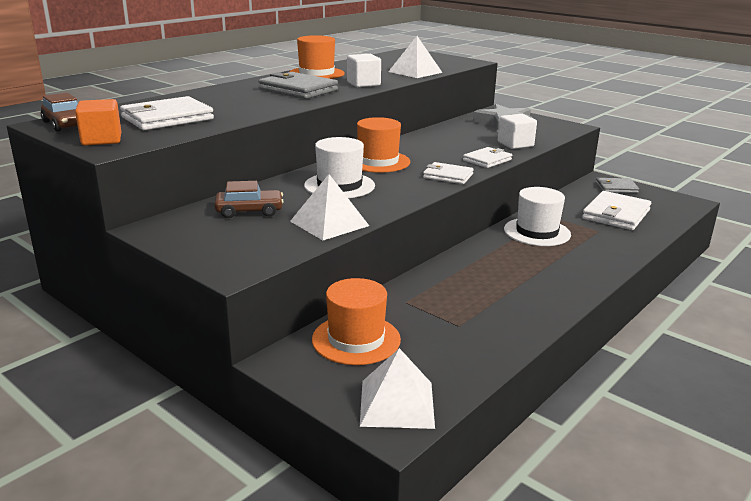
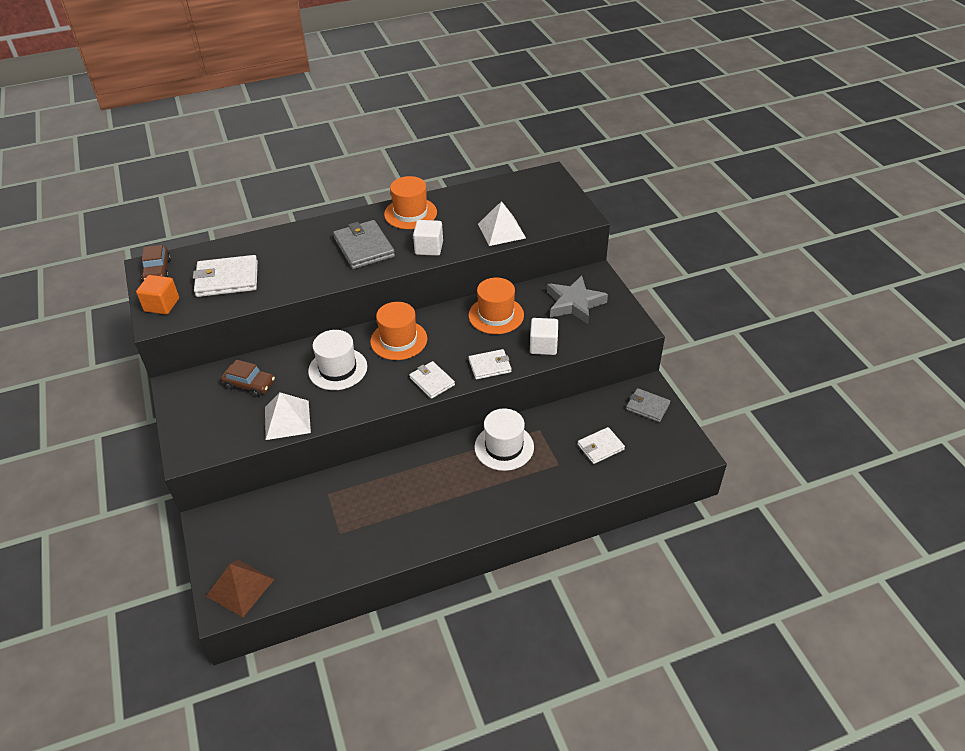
camera: 30 degrees right, 20 degrees up
(356, 339) = (265, 519): orange hat -> orange hat (496, 315)
(397, 403) = (240, 587): white pyramid -> brown pyramid
(616, 214) = (600, 447): white wallet -> white wallet, size x0.61

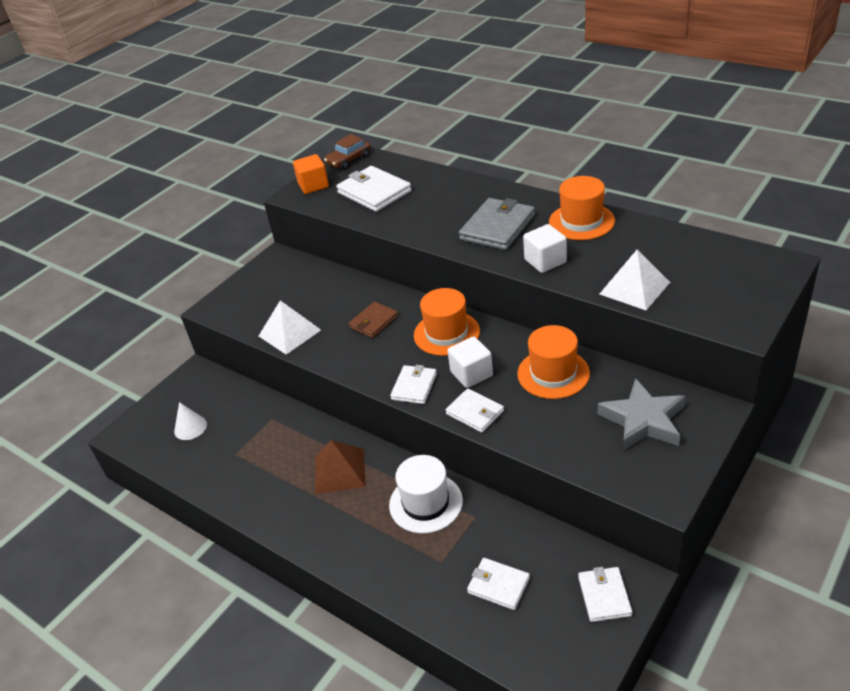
camera: 60 degrees right, 5 degrees down
(240, 587) = (145, 432): brown pyramid -> brown pyramid (339, 471)
(249, 384) = (311, 289): brown car -> none
(273, 552) = (190, 427): none -> white cone
(338, 369) = (373, 322): white hat -> brown wallet
(543, 346) = (547, 434): white cube -> white cube (471, 374)
(647, 406) = (604, 596): grey wallet -> white wallet

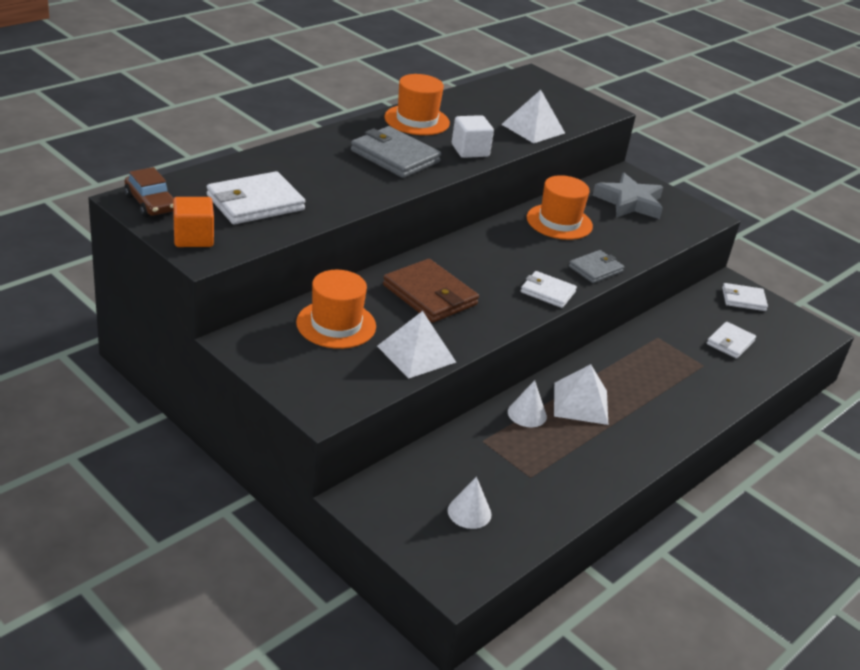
camera: 90 degrees left, 5 degrees down
(313, 438) = (527, 414): none -> white cone
(339, 471) = (581, 403): brown pyramid -> white pyramid
(373, 322) = (430, 295): brown wallet -> brown wallet, size x1.64
(426, 503) = (636, 359): white hat -> none
(446, 333) = (474, 258): orange hat -> orange hat (336, 324)
(471, 374) = (542, 259): white cube -> none
(475, 412) = (596, 269): white wallet -> grey wallet

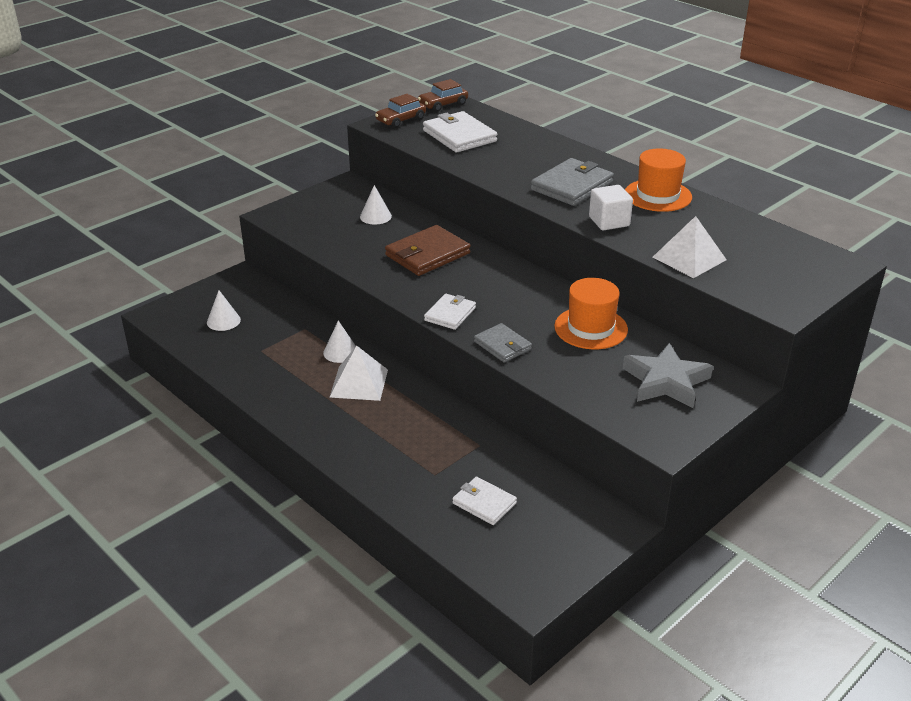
camera: 95 degrees right, 0 degrees up
(193, 238) = (401, 120): orange cube -> brown car
(336, 324) = (375, 216): orange hat -> white cone
(416, 354) = (342, 249): white pyramid -> none
(743, 299) = (584, 531): white wallet -> none

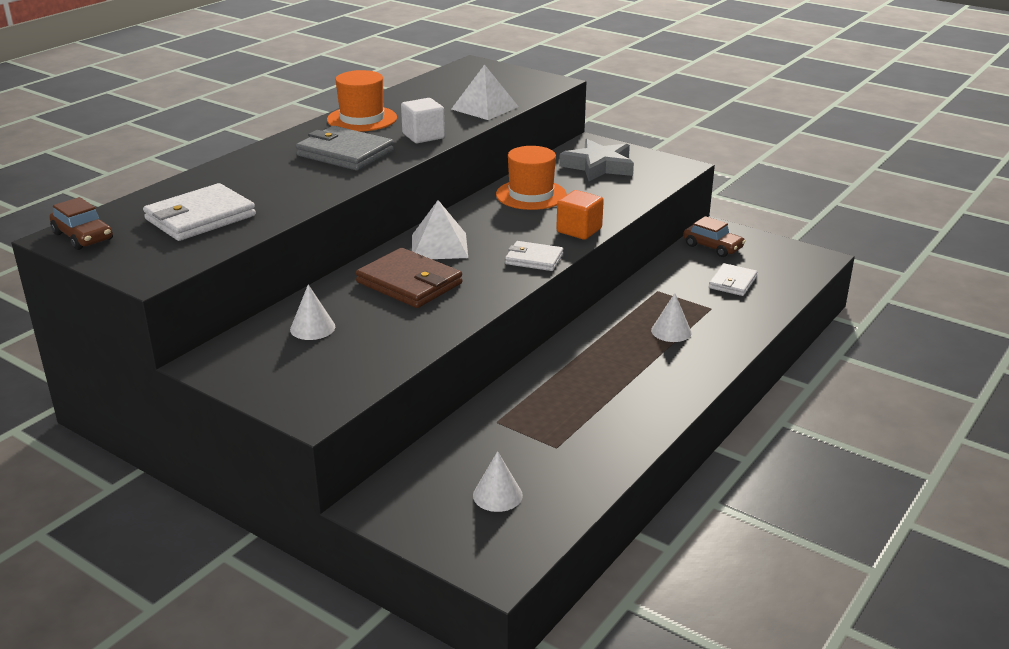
camera: 100 degrees left, 5 degrees down
(340, 352) = (538, 387): white cone -> white cone (671, 331)
(359, 383) = (593, 366): white pyramid -> white pyramid (439, 246)
(401, 120) = (136, 260): brown car -> brown car (712, 247)
(502, 345) = (579, 230): grey wallet -> orange cube

